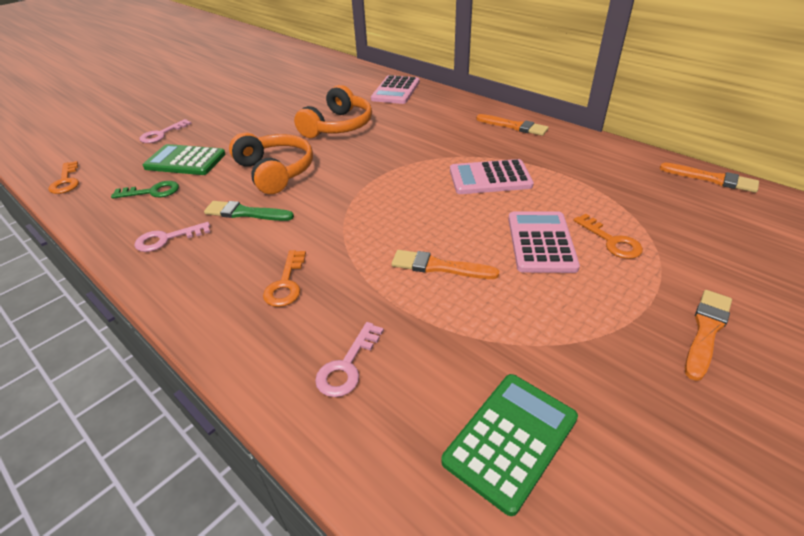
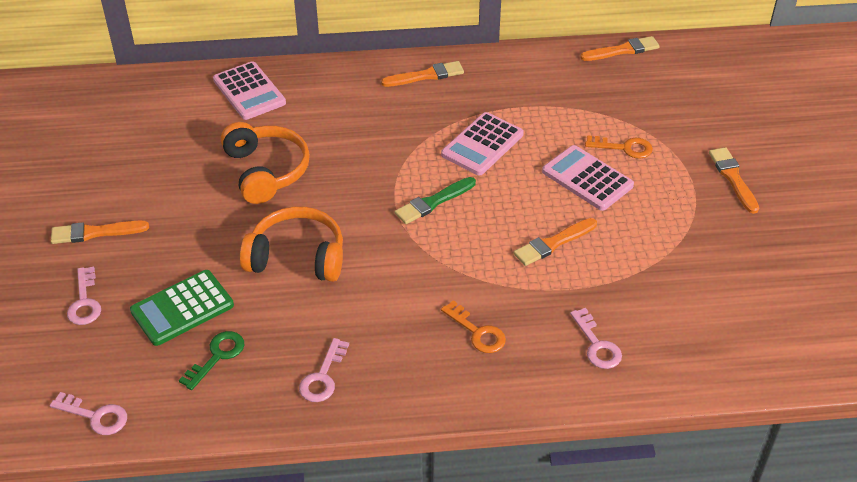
camera: 50 degrees left, 5 degrees up
(66, 181) = (95, 416): orange key -> pink key
(221, 111) = (95, 233): none -> orange brush
(245, 213) = (345, 309): green brush -> green brush (433, 202)
(510, 439) = (720, 310): green calculator -> none

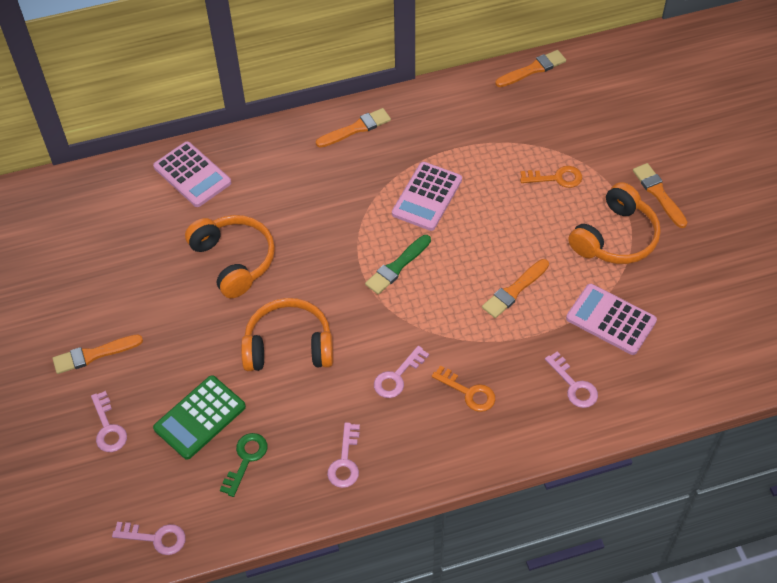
camera: 10 degrees left, 10 degrees up
(403, 304) = (397, 377): none -> pink key
(587, 179) = (530, 217): pink calculator -> pink calculator (610, 320)
(676, 211) = (615, 237): none -> orange headphones

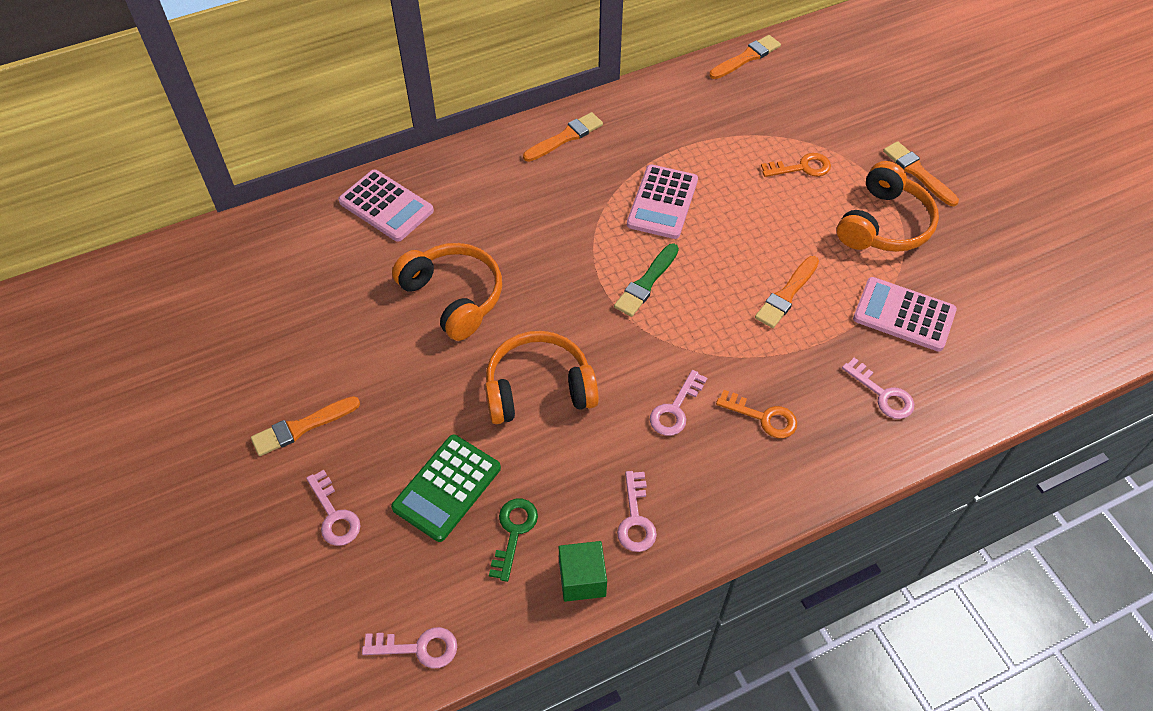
camera: 10 degrees left, 0 degrees up
(292, 503) = (582, 579): none -> green cube

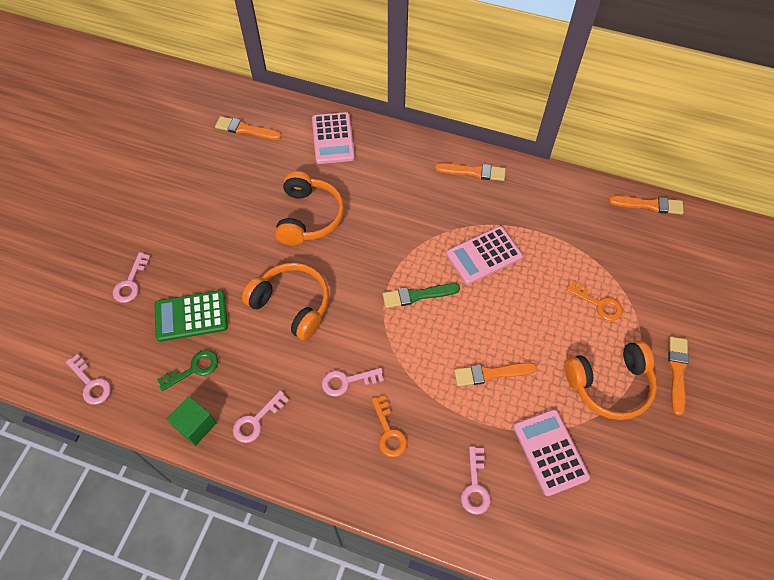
camera: 45 degrees right, 5 degrees up
(302, 427) = (166, 225): orange brush -> orange brush (245, 129)

